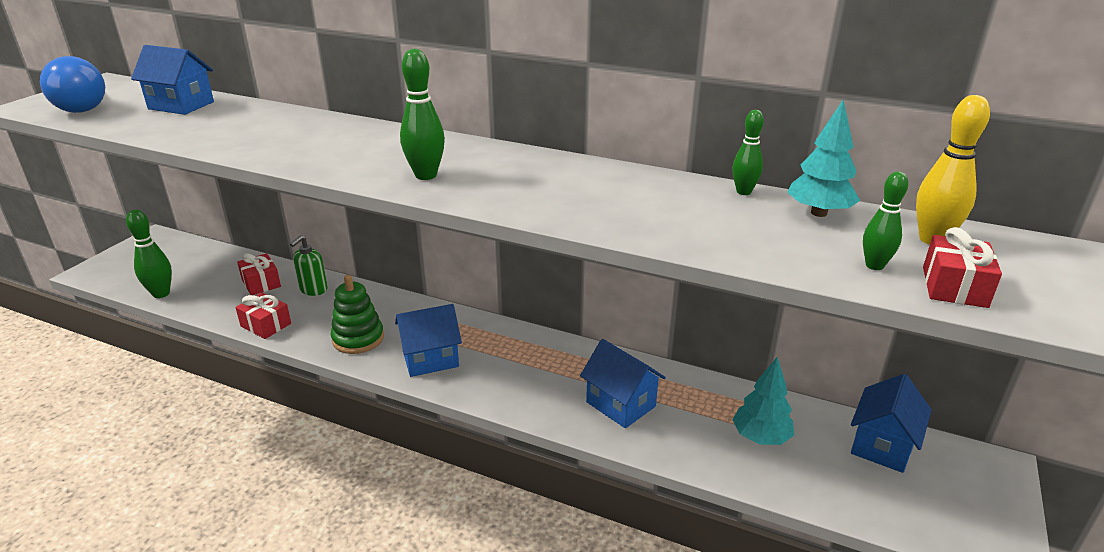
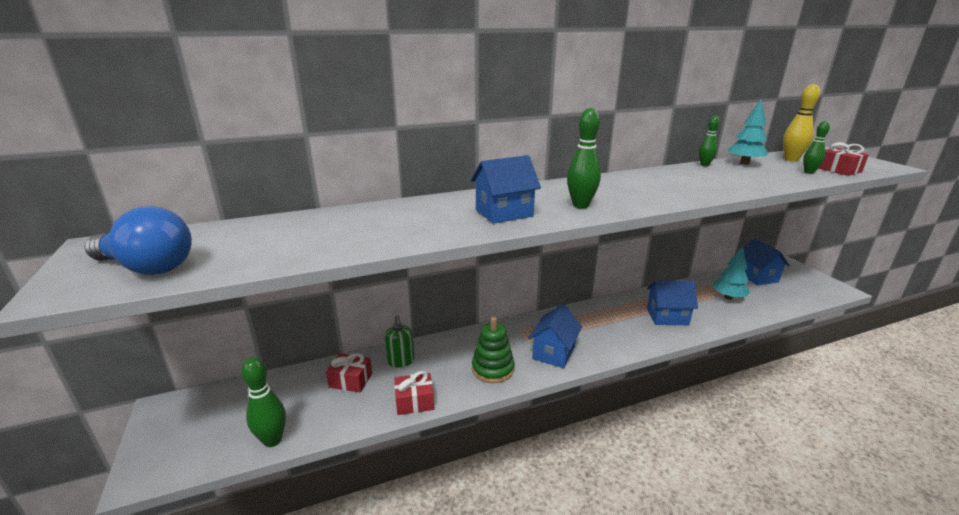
camera: 45 degrees left, 5 degrees down
(181, 105) = (265, 232): blue house -> blue house (504, 213)

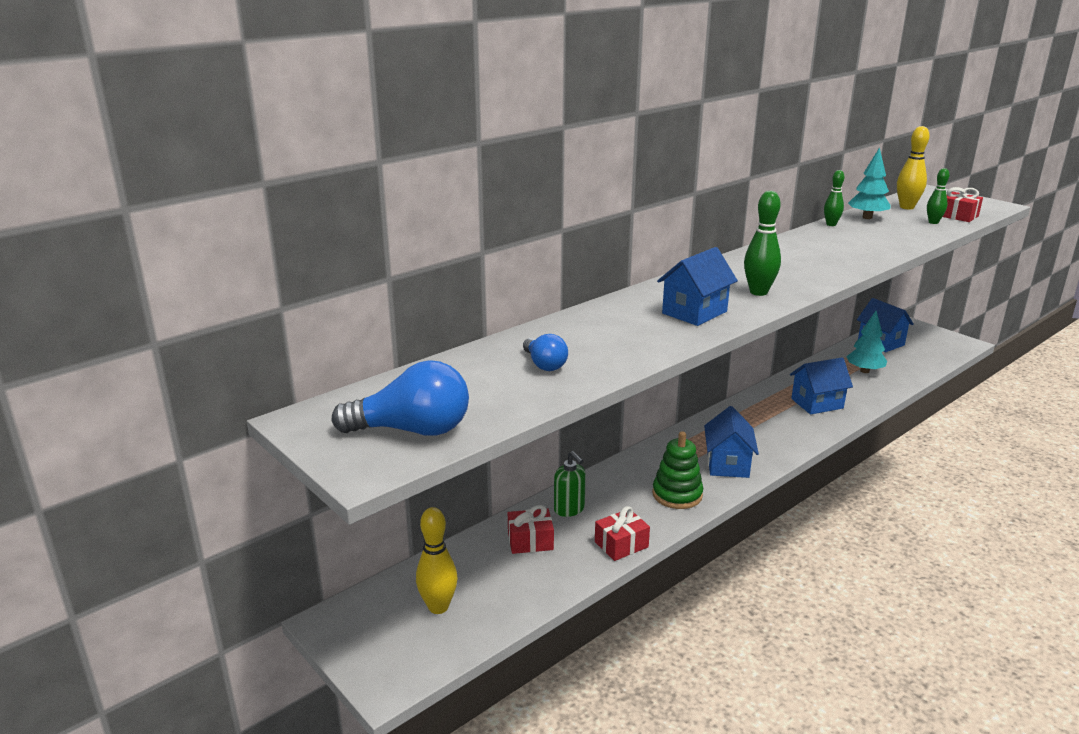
camera: 20 degrees left, 0 degrees up
(239, 418) = (438, 607): none -> yellow bowling pin
(272, 440) = (501, 617): green bowling pin -> none
(326, 234) = (544, 364): none -> blue light bulb

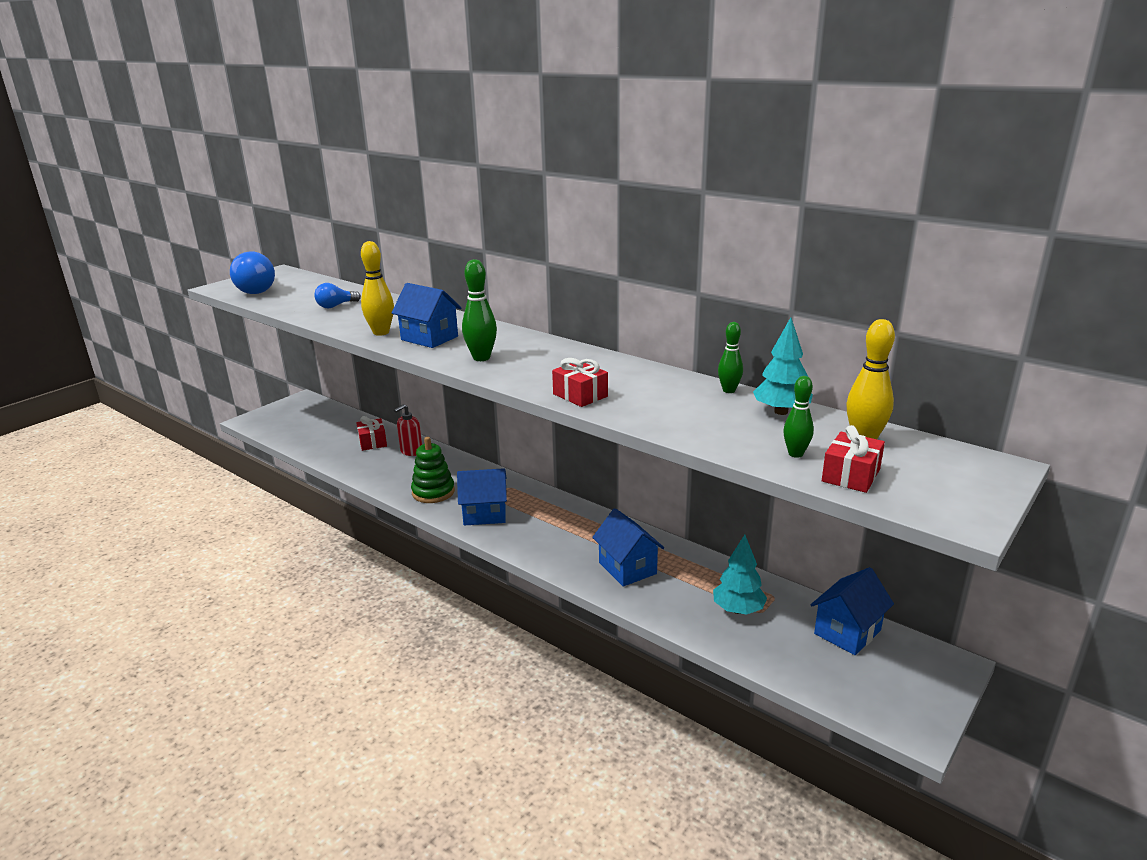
camera: 80 degrees right, 0 degrees up
(438, 607) = (309, 423): yellow bowling pin -> yellow bowling pin (381, 332)
(569, 509) = (411, 451): green soap dispenser -> red soap dispenser
(621, 544) = (366, 474): red gift -> red gift (580, 395)

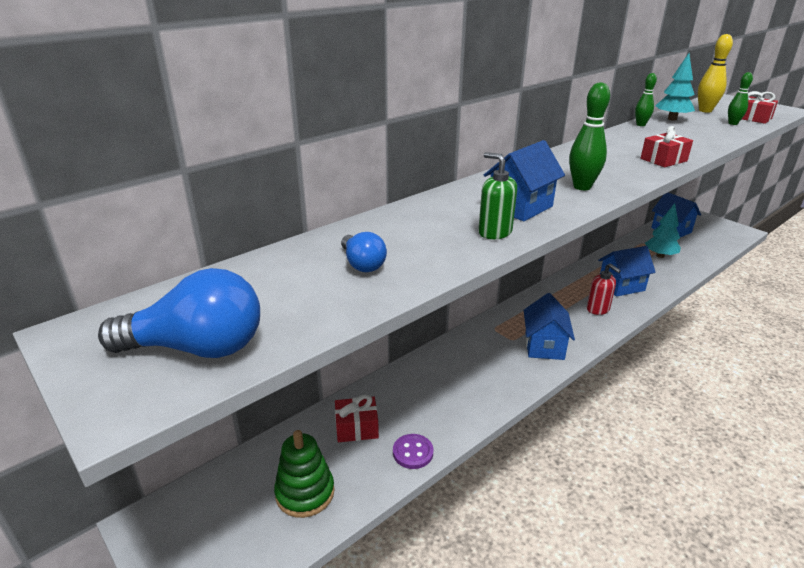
camera: 80 degrees left, 5 degrees up
(347, 464) = (413, 452): none -> purple button
(381, 332) = (494, 232): yellow bowling pin -> green soap dispenser
(411, 451) = (396, 392): red soap dispenser -> red soap dispenser (598, 309)
(433, 492) = (498, 377): green stacking toy -> green stacking toy (305, 493)

